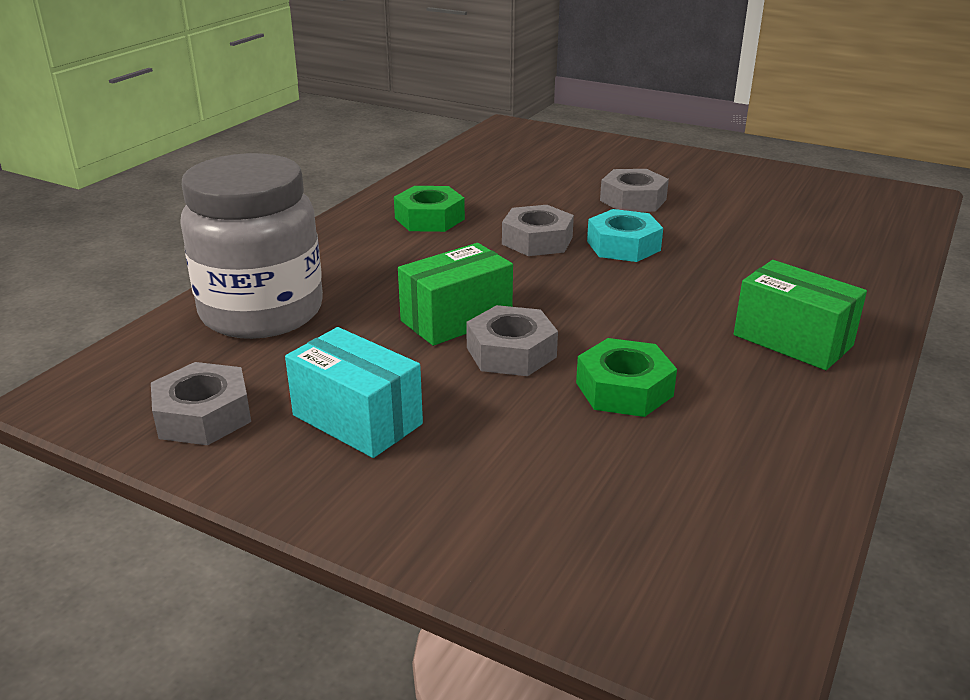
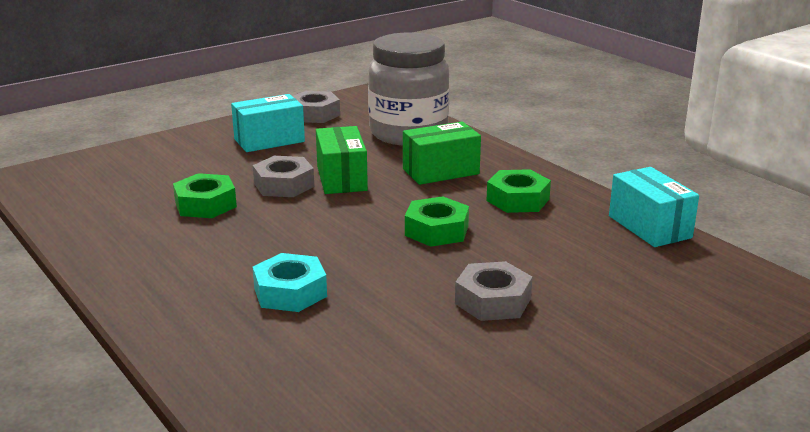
camera: 115 degrees right, 5 degrees down
(439, 167) = (649, 227): none -> turquoise box
(537, 240) = (436, 230): grey nut -> green nut
(623, 246) = (393, 263): turquoise nut -> turquoise nut (290, 292)
(792, 340) = (176, 277): green box -> green box (441, 171)

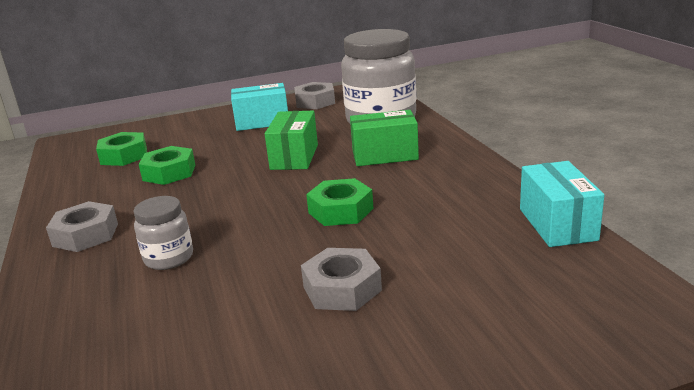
camera: 20 degrees right, 0 degrees up
(284, 185) = (243, 160): grey nut -> grey nut (85, 235)
(290, 292) = (169, 258): turquoise nut -> grey jar
(517, 200) = (438, 186): green nut -> green nut (124, 156)

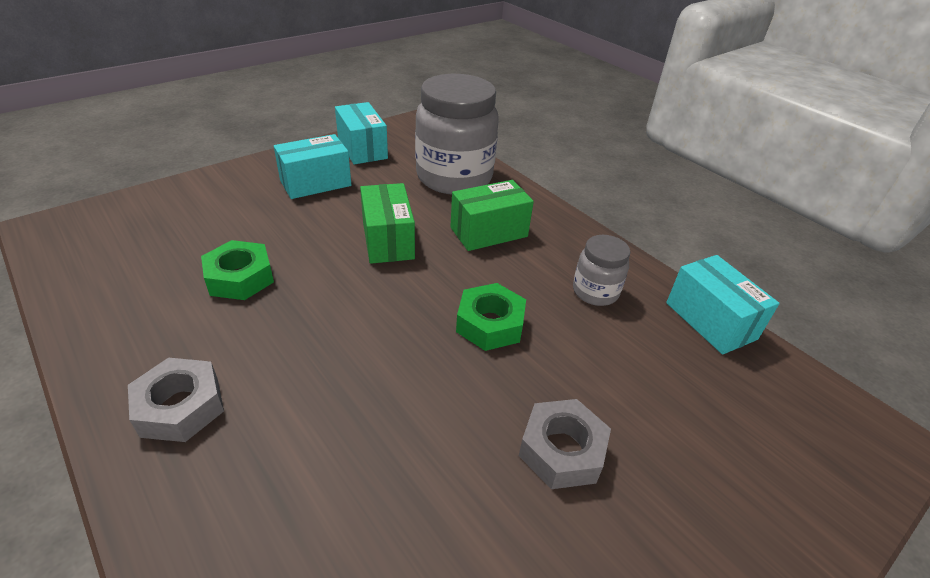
camera: 25 degrees left, 15 degrees up
(124, 156) = (156, 251): green nut -> none
(169, 258) = (325, 433): grey jar -> grey jar (595, 292)
(315, 102) = (362, 149): grey nut -> turquoise box

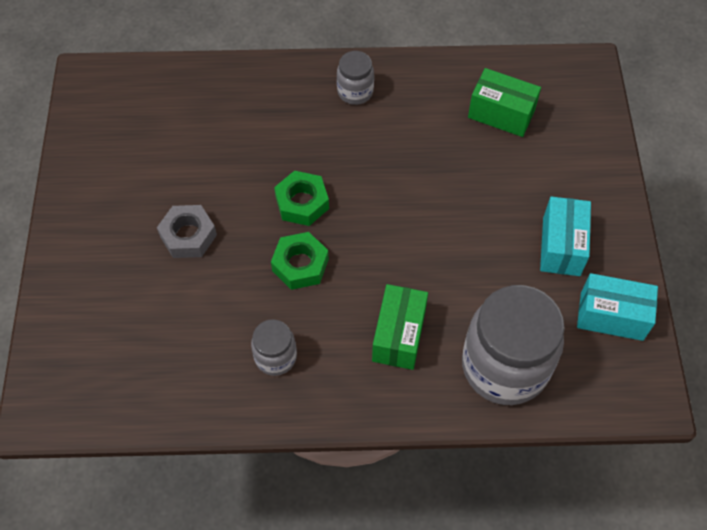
camera: 130 degrees right, 20 degrees up
(180, 407) = (355, 92): grey nut -> grey jar
(240, 278) = (452, 150): green nut -> green nut (302, 203)
(388, 240) = (437, 256): green box -> green box (501, 114)
(710, 321) = (188, 411): turquoise box -> none

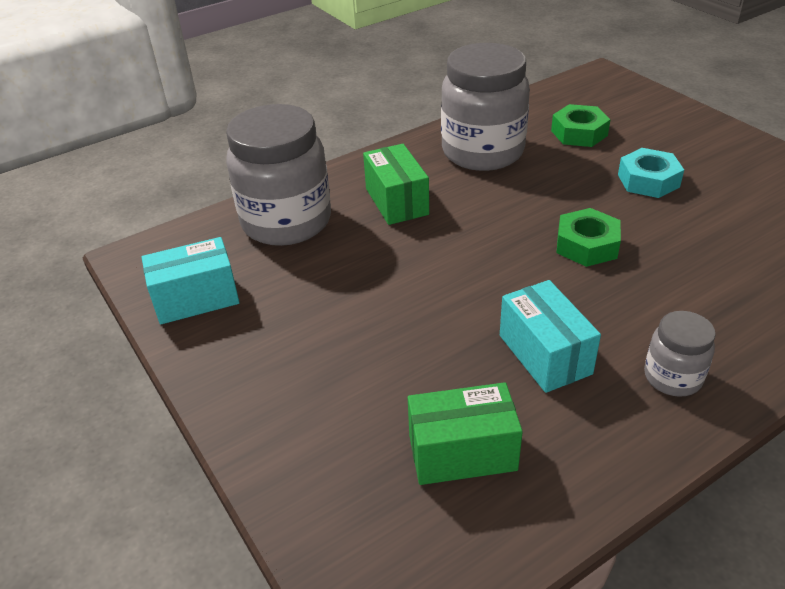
camera: 150 degrees right, 20 degrees down
(188, 236) = (648, 181): grey nut -> turquoise nut
(275, 357) = (482, 152): grey jar -> grey jar, size x2.06
(300, 265) = (531, 205): green nut -> green nut (579, 133)
(561, 246) = (283, 334): turquoise box -> turquoise box (545, 354)

